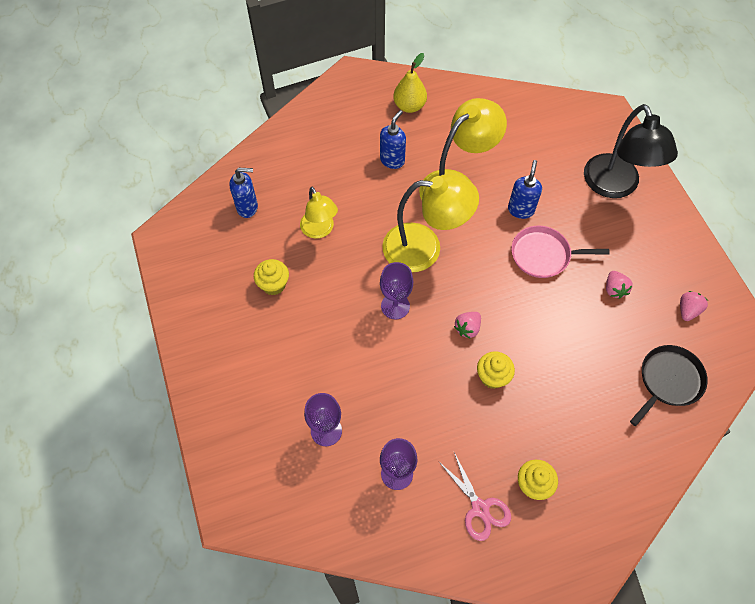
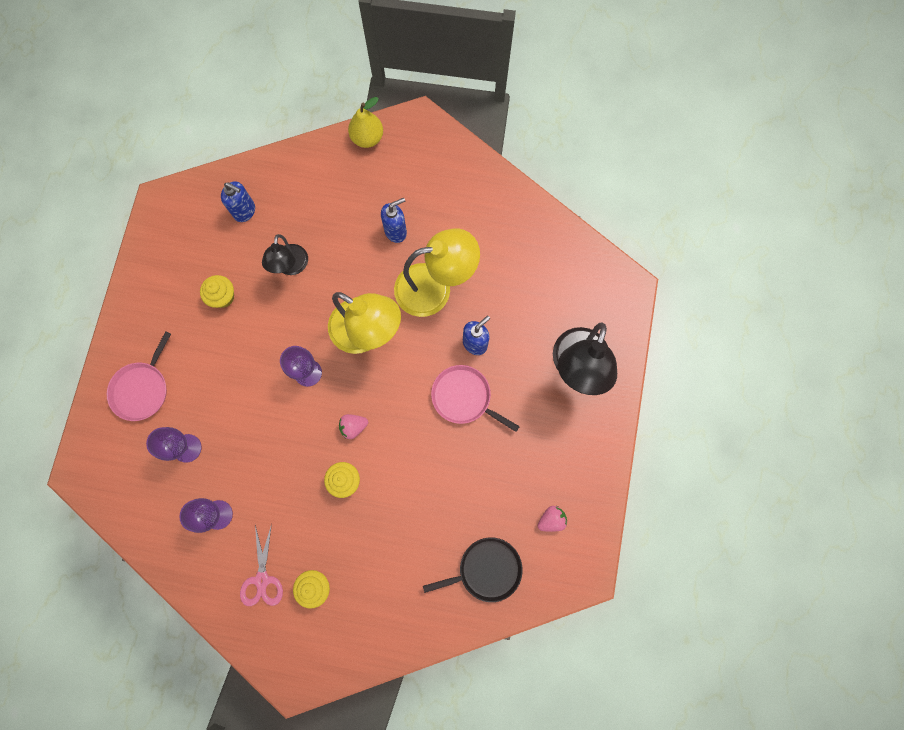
camera: 30 degrees right, 15 degrees up
(247, 402) = (142, 389): none -> pink pan
(320, 230) = (291, 267): yellow lamp -> black lamp
(409, 106) = (448, 183): yellow pear -> yellow pear (367, 138)
(614, 289) = (502, 464): pink strawberry -> none

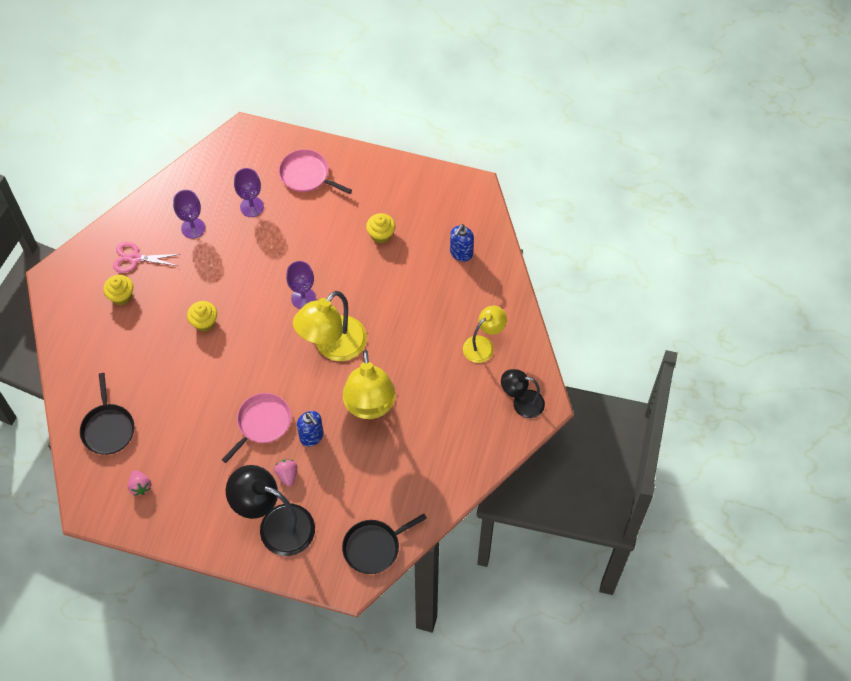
camera: 95 degrees right, 15 degrees down
(291, 267) = (403, 288): black lamp -> black lamp (521, 403)
(353, 427) = (249, 331): pink strawberry -> pink strawberry (287, 475)
(355, 181) = (483, 345): none -> yellow lamp
(367, 138) = (528, 358): yellow pear -> none
(396, 231) = (429, 377): blue soap dispenser -> none
(588, 268) = (374, 547): none -> black pan

